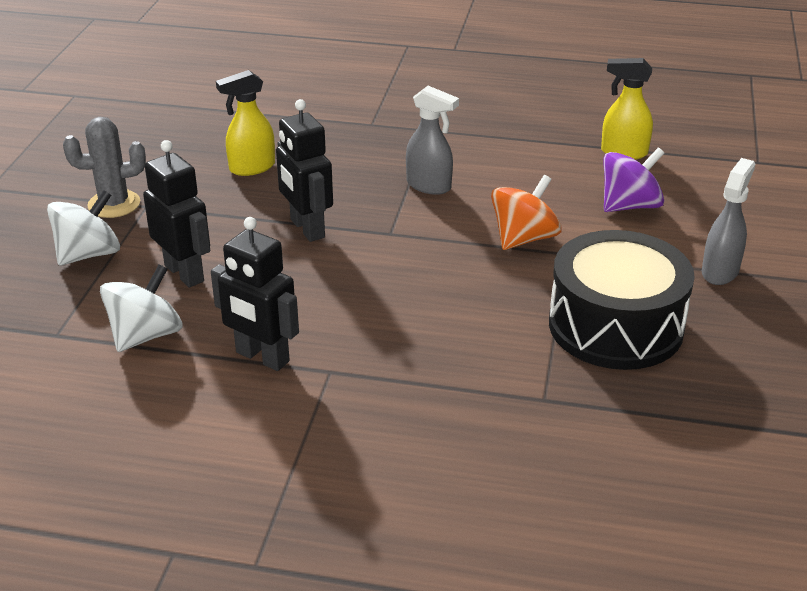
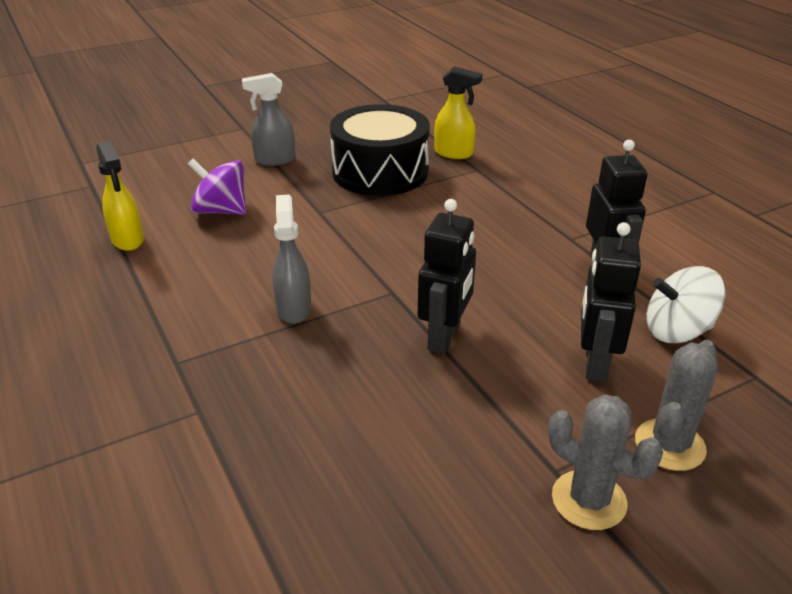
camera: 130 degrees left, 0 degrees up
(89, 254) = (669, 445): white spinning top -> grey cactus
(251, 168) = (392, 442): yellow spray bottle -> yellow spray bottle (454, 153)
(524, 238) = (322, 233): orange spinning top -> none

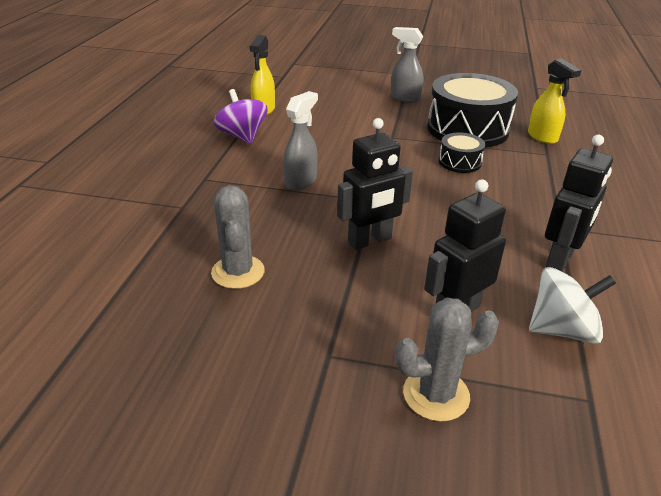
camera: 40 degrees right, 0 degrees up
(221, 211) = (333, 114): purple spinning top -> purple spinning top (242, 136)
(417, 212) = (460, 162): none -> black drum
(589, 500) = (324, 386): grey cactus -> grey cactus (238, 272)
(677, 331) = (562, 330): white spinning top -> white spinning top turned 135 degrees clockwise

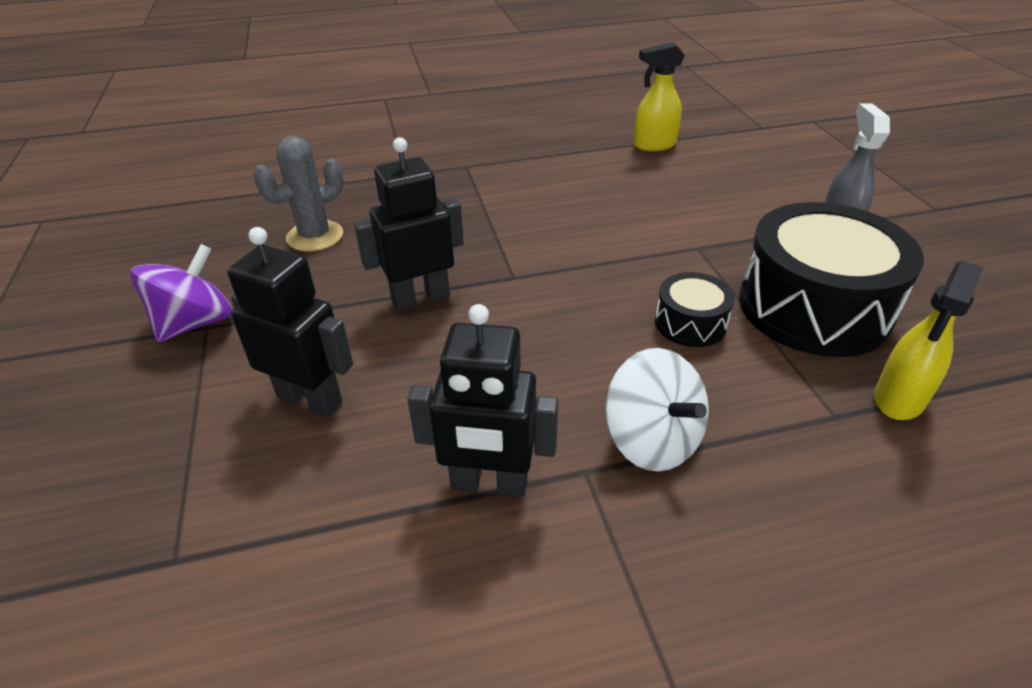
camera: 65 degrees right, 5 degrees up
(242, 136) = (575, 154): purple spinning top -> purple spinning top (195, 323)
(301, 181) = (511, 218): grey spray bottle -> none
(370, 241) = (420, 298): black robot -> black robot turned 120 degrees clockwise
(436, 394) = (161, 415): grey cactus -> none
(562, 330) = (311, 510): white spinning top -> white spinning top (652, 440)

